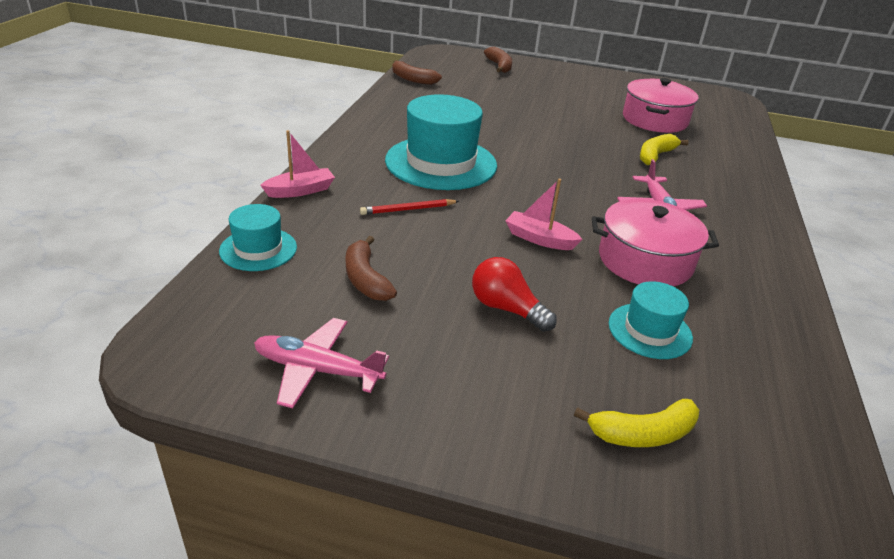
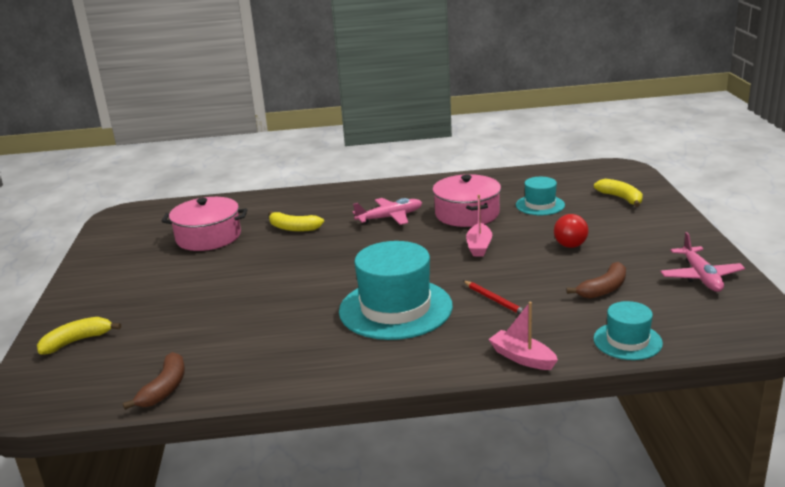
camera: 105 degrees left, 10 degrees down
(499, 66) = (77, 341): brown banana -> yellow banana

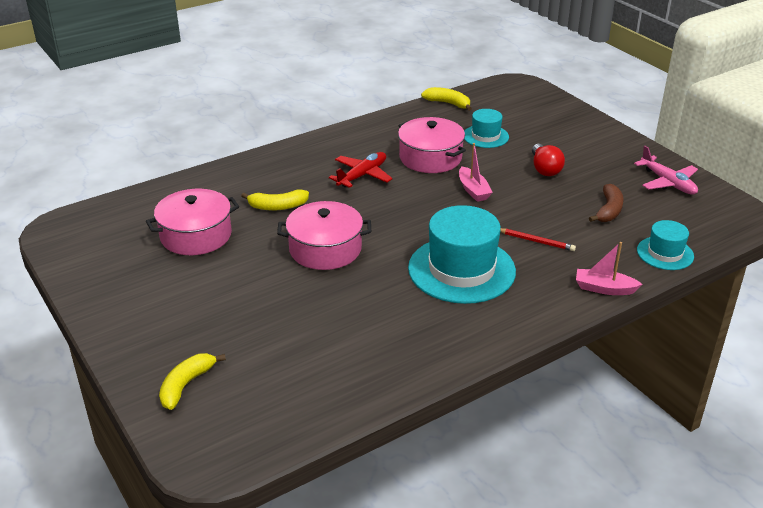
camera: 30 degrees left, 10 degrees up
(165, 388) = (334, 404): brown banana -> none
(295, 267) = (325, 249): none -> pink pot
(390, 217) = (362, 175): pink plane -> red plane
(621, 198) = (546, 117): yellow banana -> yellow banana (448, 103)

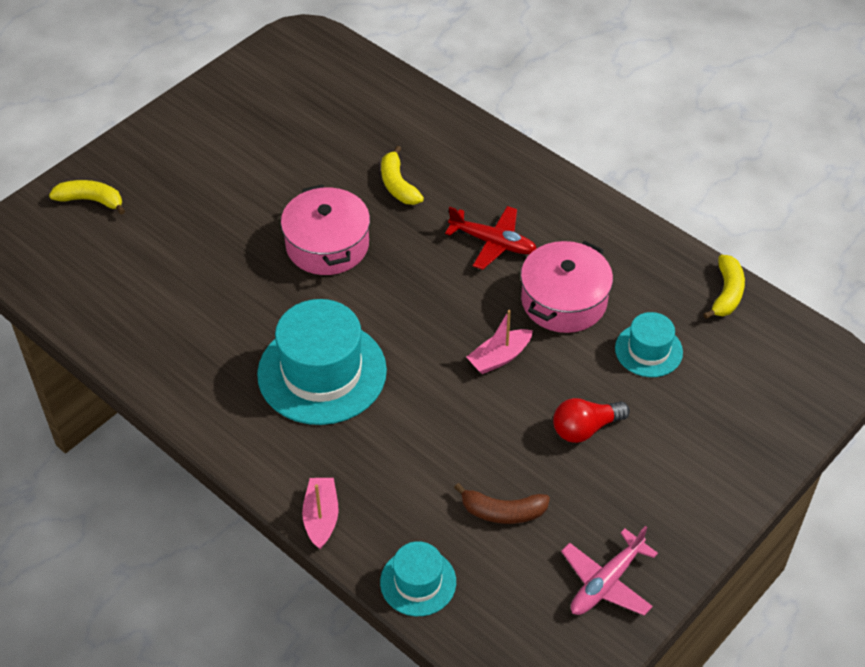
camera: 75 degrees right, 15 degrees up
(196, 235) = (321, 137): pink pot -> none
(536, 241) = (403, 438): red pencil -> none

